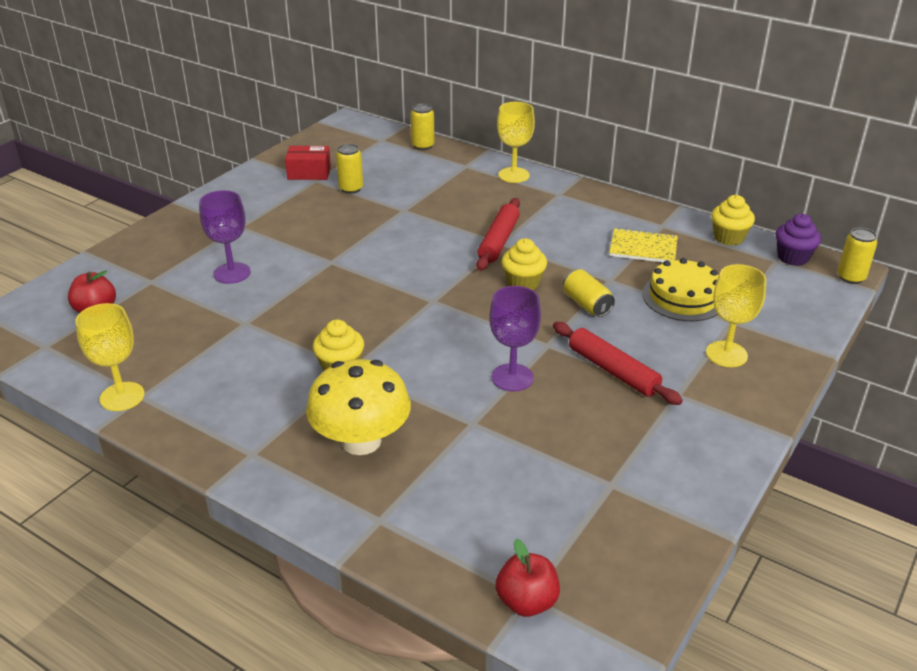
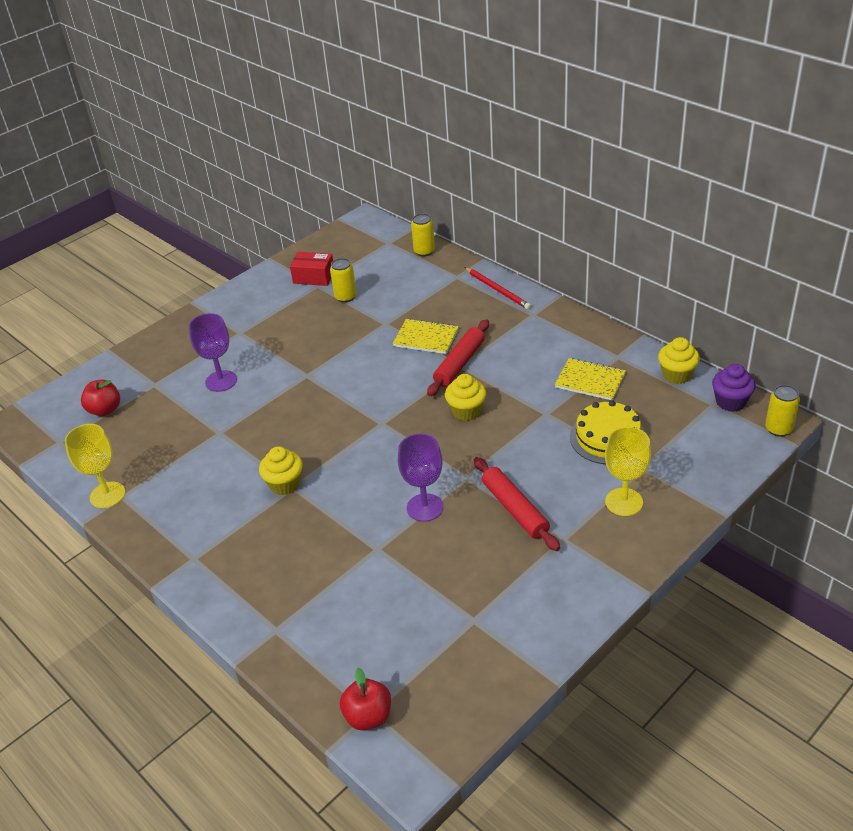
camera: 15 degrees right, 5 degrees up
(361, 441) = (282, 556): yellow mushroom -> none
(453, 220) = (426, 338): none -> yellow notebook
(513, 175) = (497, 290): yellow goblet -> red pencil
(587, 304) = (516, 438): yellow can -> none

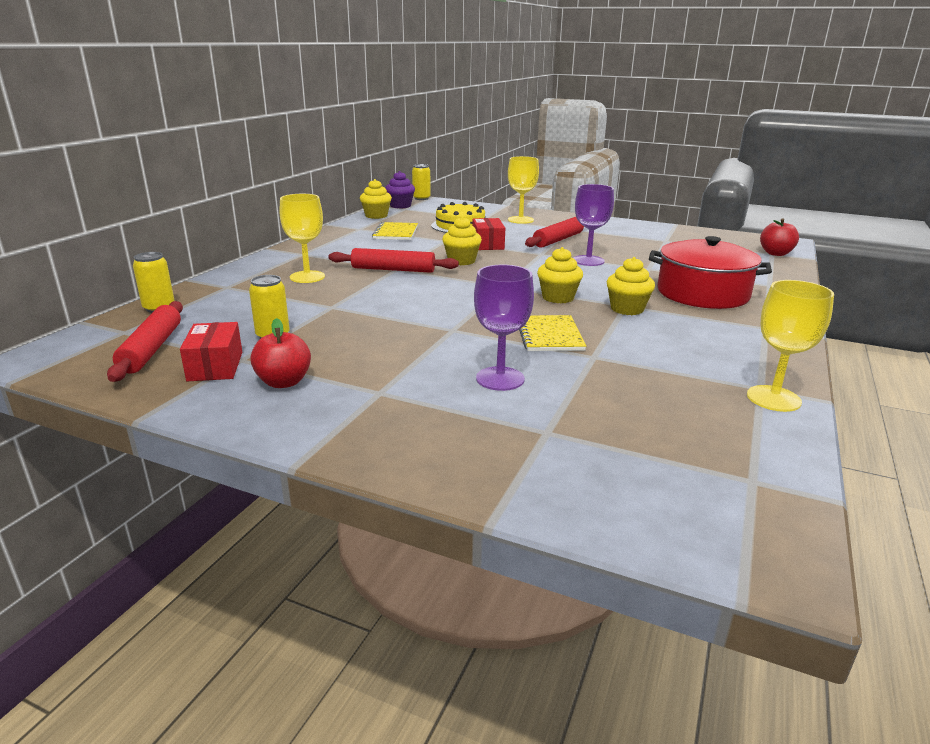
camera: 115 degrees left, 15 degrees down
(105, 410) = (642, 460): red apple -> red apple (284, 382)
(286, 556) = (702, 293): none -> red pot
(334, 449) = (558, 297): none -> yellow cupcake
(354, 254) = (151, 349): none -> red rolling pin
(426, 338) = (355, 286): yellow notebook -> yellow notebook (549, 335)
(462, 315) = (307, 277): none -> yellow goblet
(497, 290) = (257, 268): red pencil -> none
(518, 443) = (488, 244): none -> red box

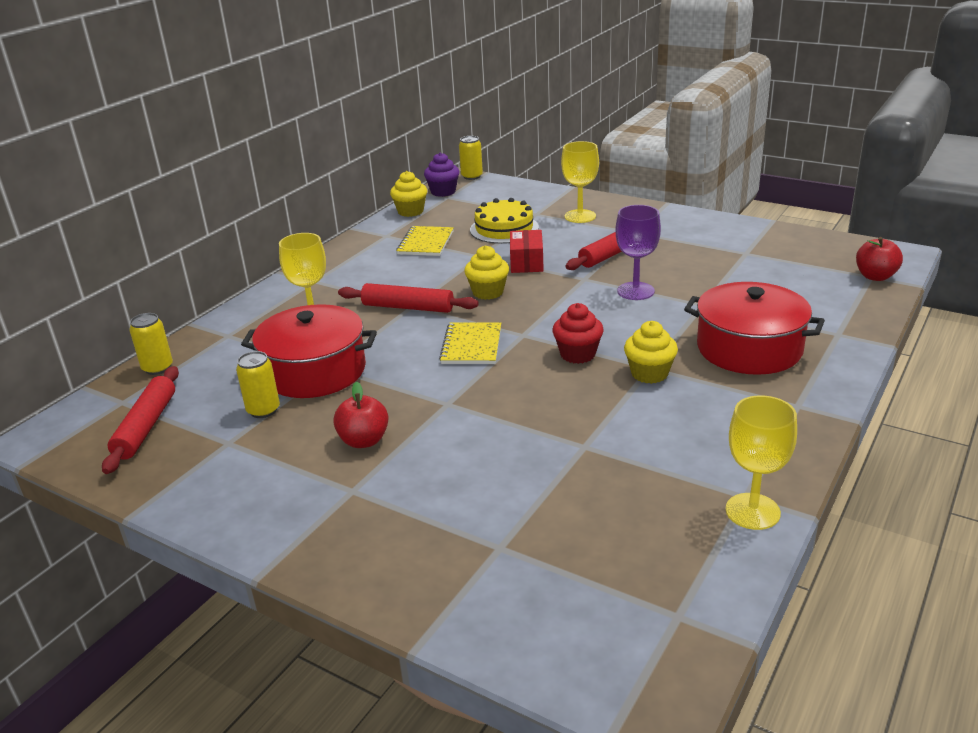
camera: 10 degrees right, 5 degrees up
(215, 366) = (203, 451): red box -> none
(284, 382) = (264, 474): red apple -> red apple (364, 441)
(318, 309) = (315, 371): none -> red pot
(500, 379) = (476, 475): purple goblet -> none
(549, 335) = (548, 414): yellow notebook -> yellow notebook (472, 345)
(558, 297) = (577, 354): yellow cupcake -> red cupcake

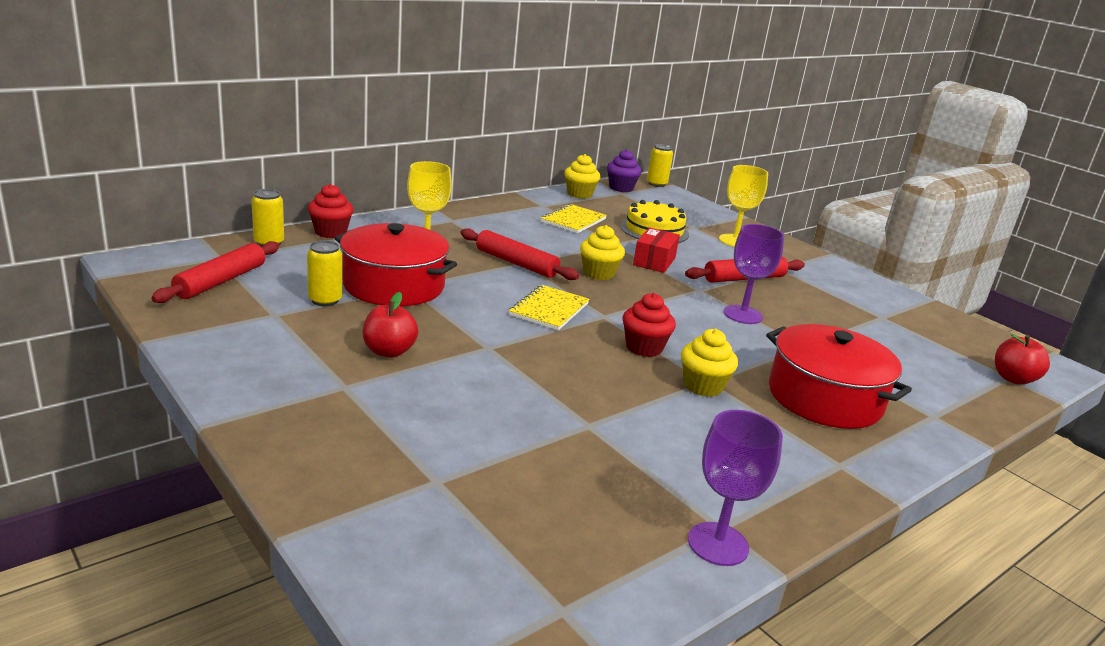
camera: 15 degrees right, 5 degrees down
(208, 335) = (330, 232): none -> red cupcake
(752, 511) = (718, 544): yellow goblet -> purple goblet

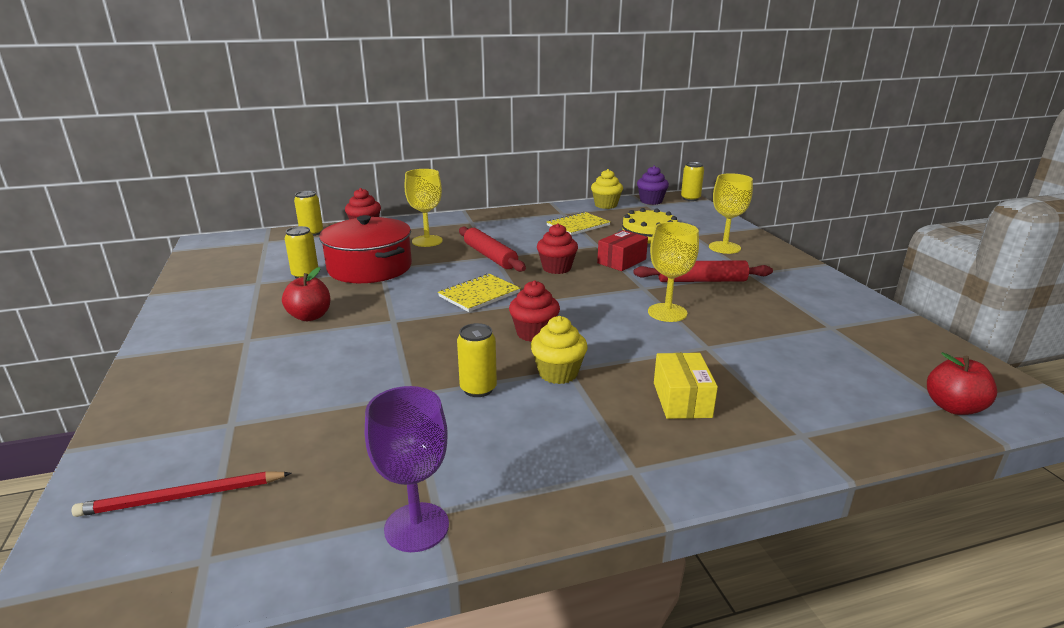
camera: 25 degrees right, 0 degrees up
(221, 281) = (248, 257): red rolling pin -> none
(473, 561) = (182, 497): none -> red pencil
(598, 273) = (556, 268): yellow cupcake -> red cupcake
(646, 410) = (478, 389): none -> yellow can
(743, 315) = (667, 312): purple goblet -> yellow goblet
(824, 398) = (682, 400): red pot -> yellow box

